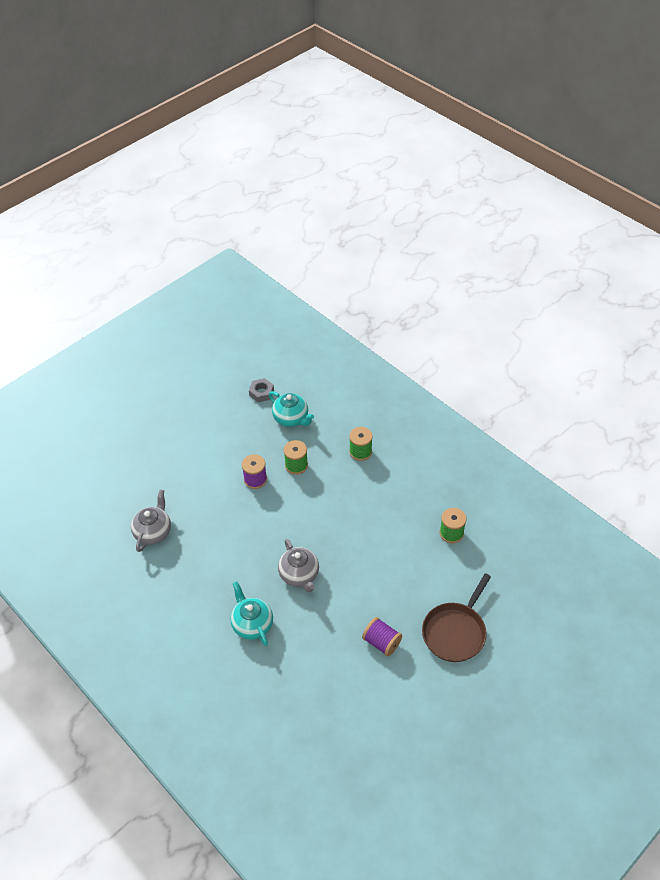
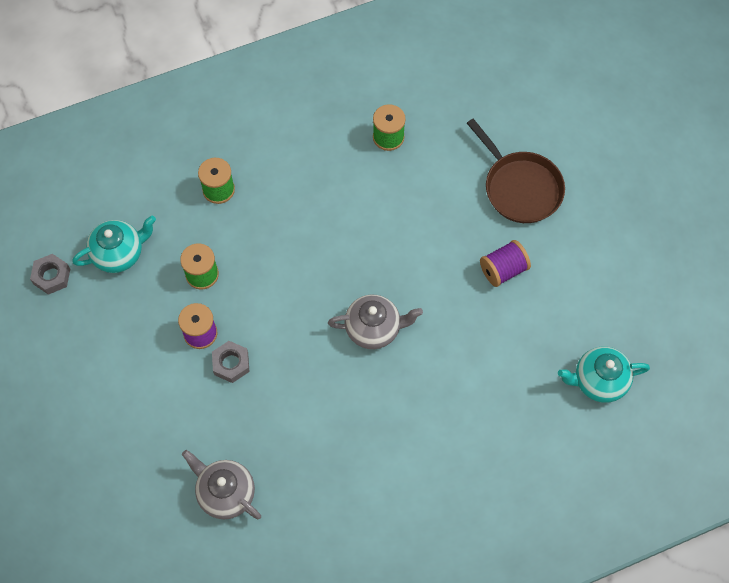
camera: 70 degrees left, 15 degrees up
(241, 503) = (231, 364): none -> grey nut
(252, 624) = (421, 408): turquoise teapot -> turquoise teapot (598, 381)

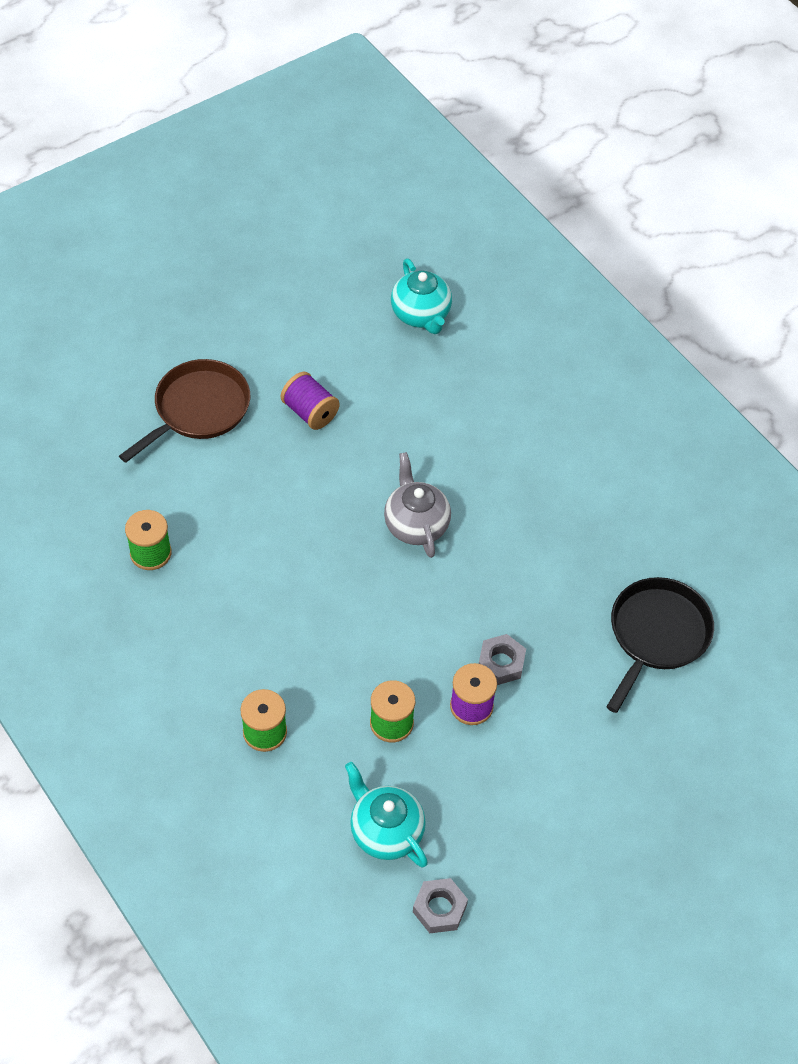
camera: 105 degrees left, 10 degrees down
(225, 493) = (657, 634): grey teapot -> black pan

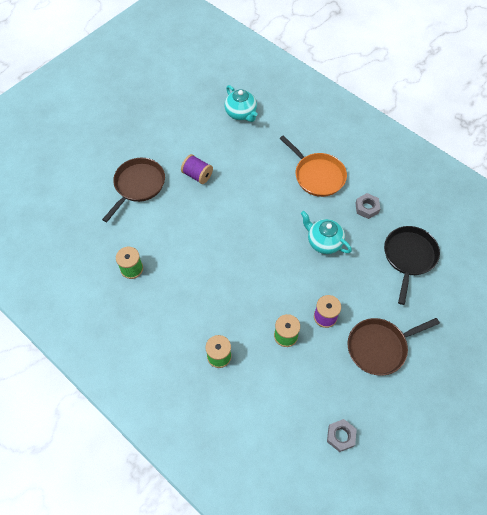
camera: 10 degrees left, 5 degrees up
(385, 831) = (299, 398): turquoise teapot -> turquoise teapot (323, 242)
(416, 524) = (268, 224): grey teapot -> none
(501, 663) = (334, 289): grey nut -> grey nut (366, 208)
(531, 456) = (317, 175): none -> orange pan
(553, 778) = (379, 347): none -> brown pan

